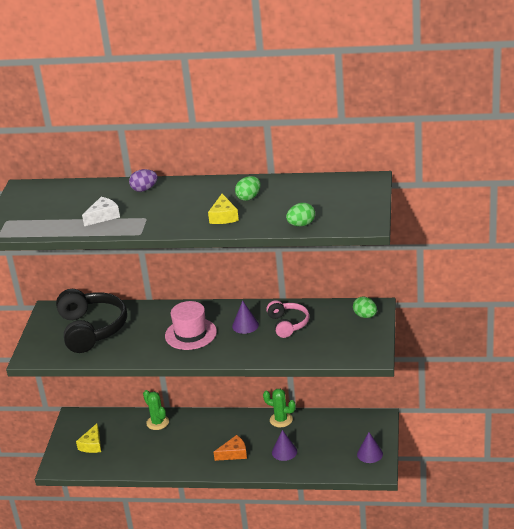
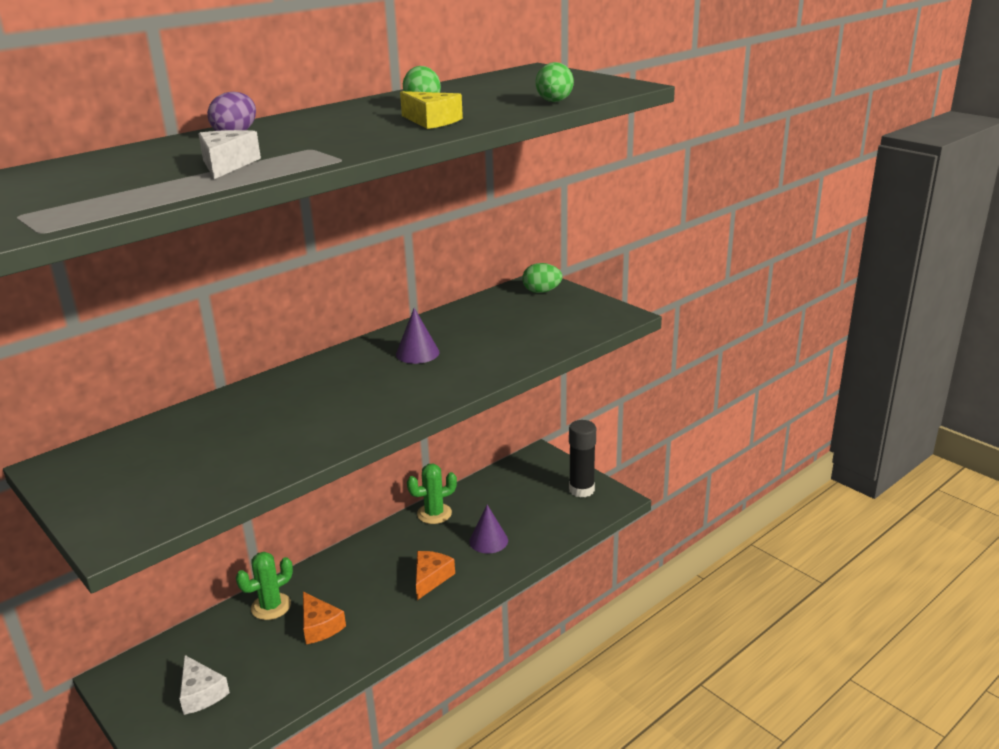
camera: 50 degrees left, 5 degrees down
(92, 329) = (181, 454): black headphones -> none
(92, 445) = (201, 693): yellow cheese -> white cheese
(157, 422) = (271, 606): green cactus -> green cactus turned 45 degrees counterclockwise
(163, 445) = (319, 626): none -> orange cheese
(190, 334) = (357, 391): pink hat -> none
(288, 324) = (469, 331): pink headphones -> none
(370, 454) = (581, 490): purple cone -> black glue stick

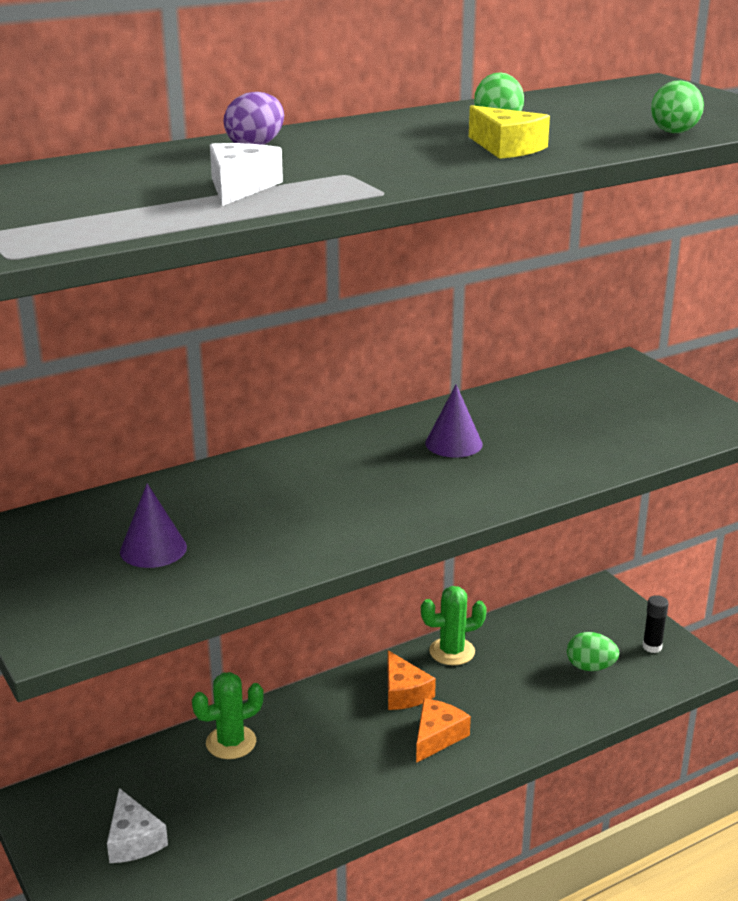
camera: 10 degrees right, 0 degrees up
(319, 626) = (288, 777): orange cheese -> orange cheese (404, 692)
(488, 541) = (518, 698): purple cone -> purple cone (153, 549)
(541, 291) = (628, 378): green egg -> green egg (590, 667)
(581, 490) = (652, 647): black glue stick -> black glue stick, size x0.56

